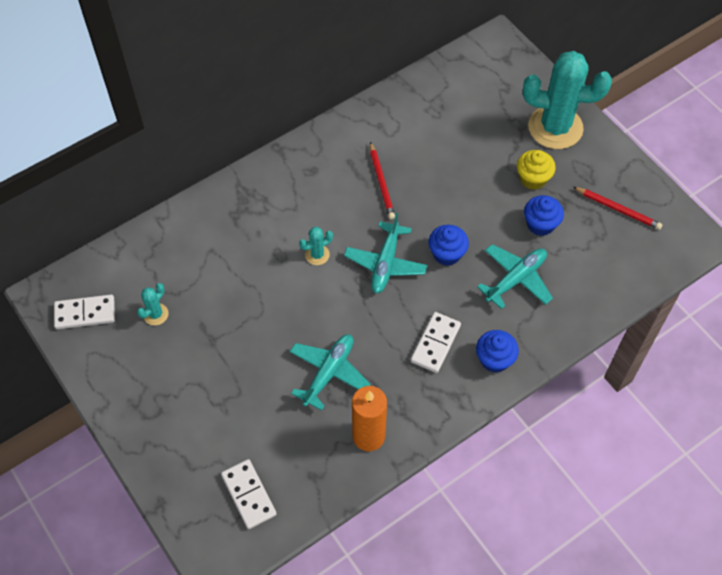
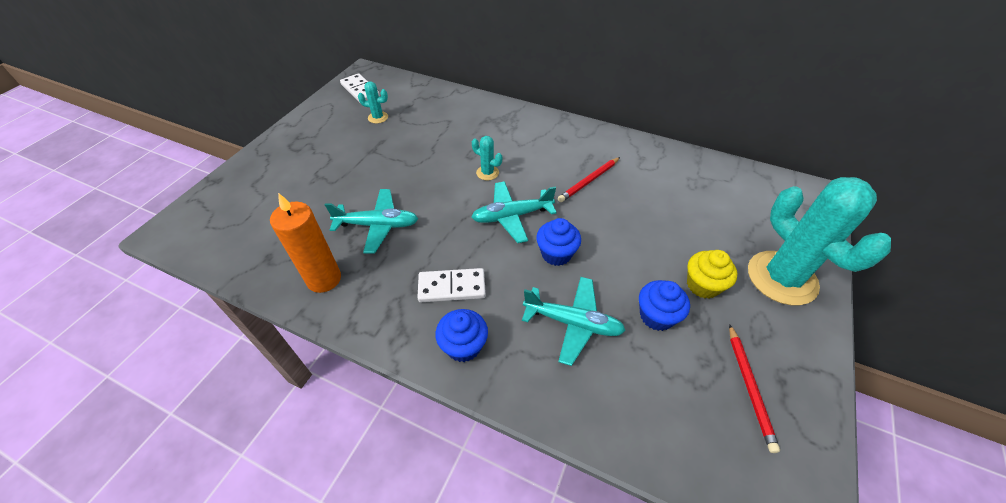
camera: 60 degrees right, 10 degrees down
(249, 495) = (237, 225): white domino -> none

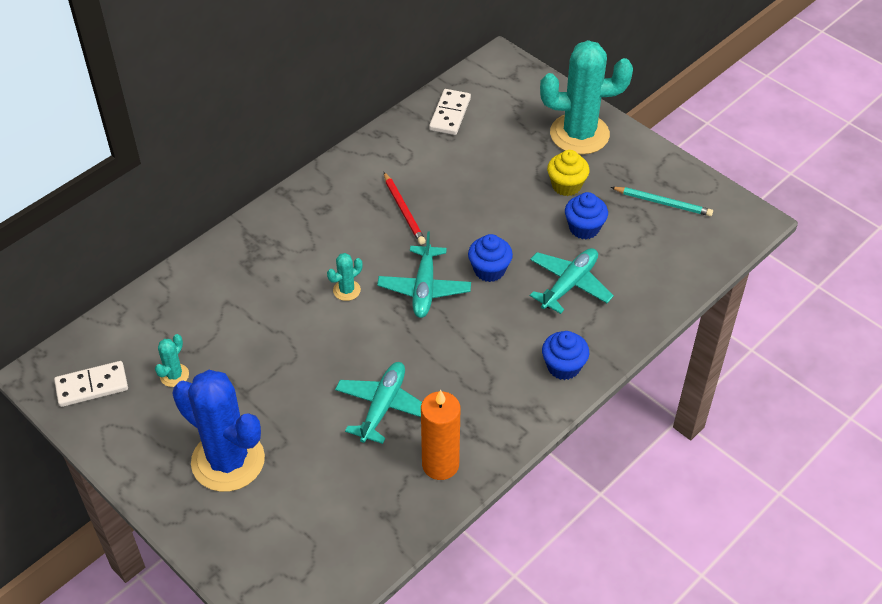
camera: 70 degrees left, 0 degrees up
(310, 160) = (228, 461): none -> blue cactus
(452, 287) = (495, 360): white domino -> white domino (450, 114)
(749, 387) = (663, 203): red pencil -> turquoise pencil

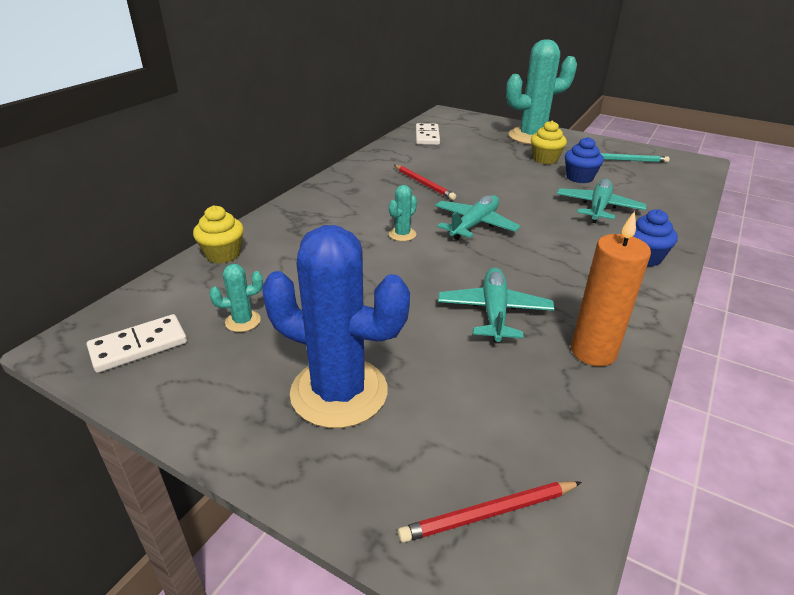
camera: 15 degrees left, 15 degrees down
(174, 288) = (223, 254): none -> yellow cupcake
(174, 375) = (243, 321): turquoise cactus -> turquoise cactus turned 60 degrees clockwise
(291, 573) = (489, 514): none -> red pencil
(424, 288) = (474, 225): turquoise plane -> turquoise plane turned 135 degrees counterclockwise
(489, 270) = (523, 207): blue cupcake -> none

